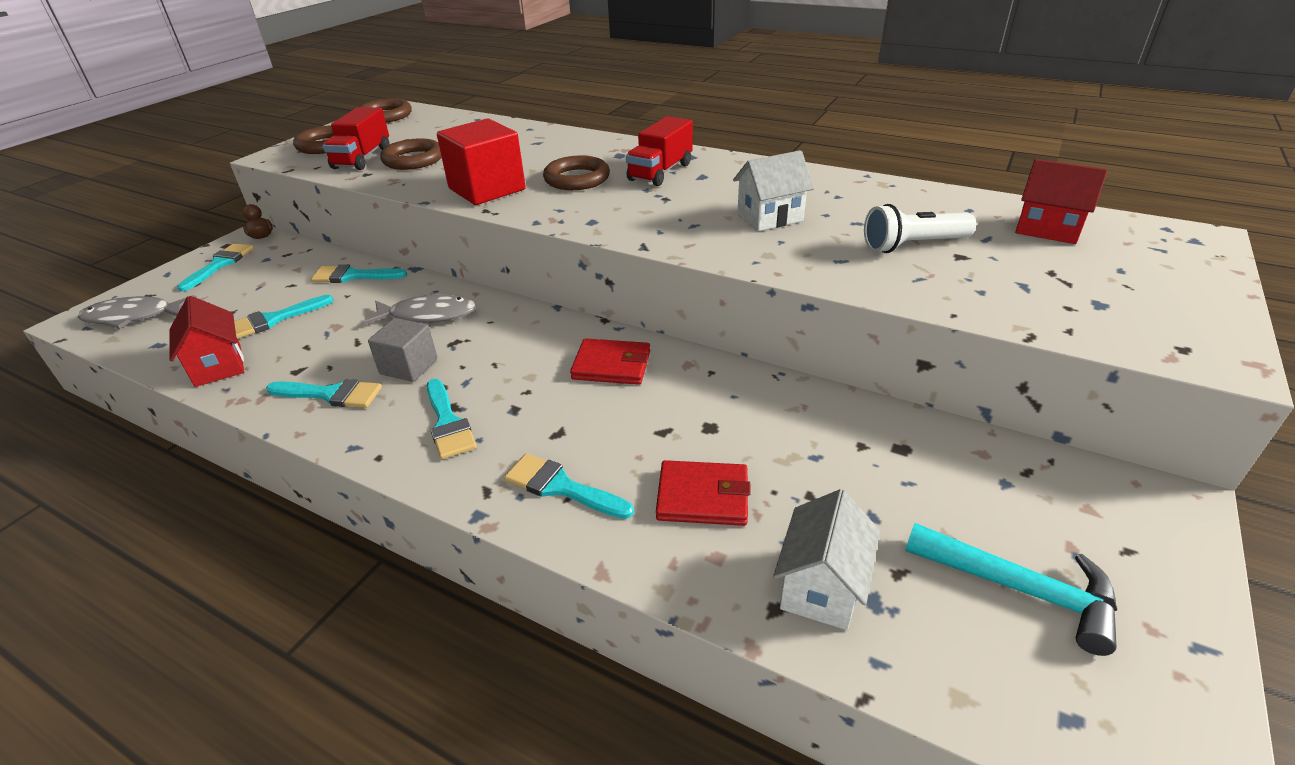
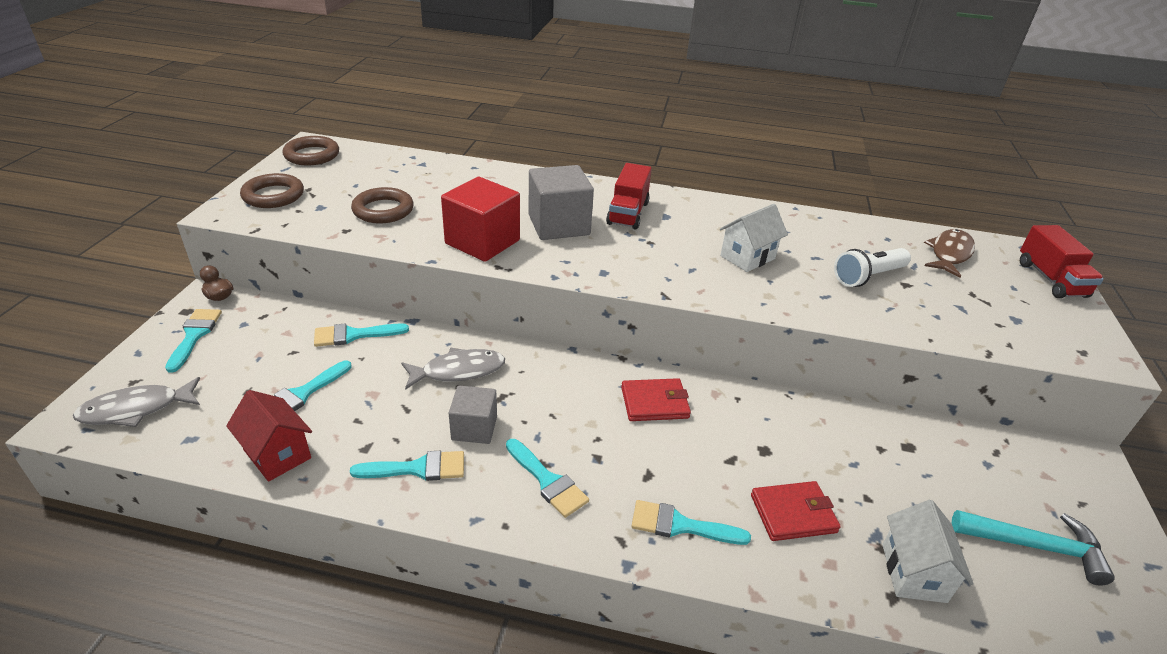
camera: 20 degrees left, 0 degrees up
(362, 158) = (327, 211): red truck -> red truck (1050, 279)
(577, 179) = (559, 225): brown ring -> grey cube
(1047, 229) = (949, 254): red house -> brown fish

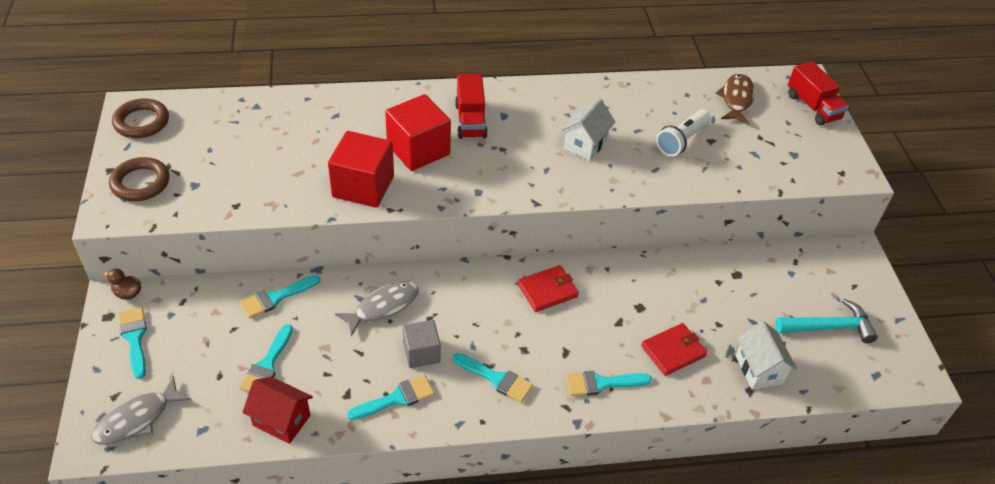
camera: 20 degrees left, 10 degrees up
(383, 210) = (255, 173): brown ring -> none
(559, 225) = (418, 150): grey cube -> red cube

